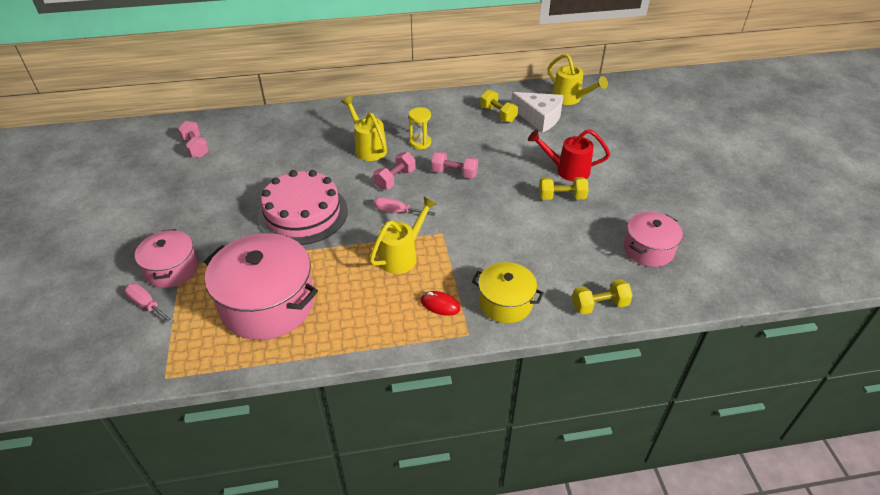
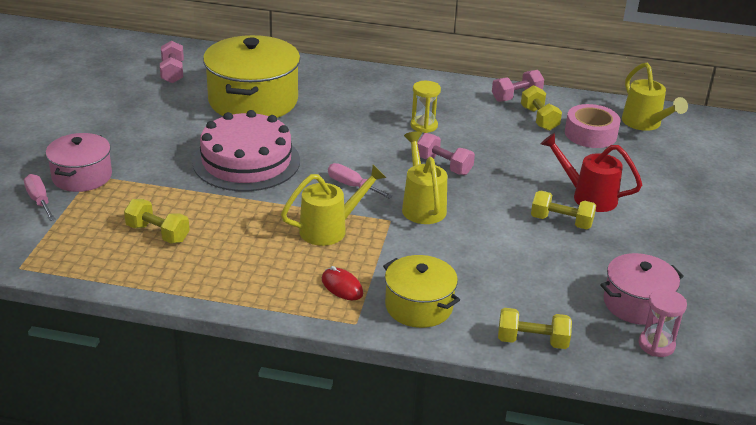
camera: 20 degrees right, 10 degrees down
(268, 304) = (158, 233): pink pot -> yellow dumbbell
(277, 156) = (253, 101): none -> yellow pot
(368, 148) = (359, 117): yellow watering can -> yellow watering can (422, 206)
(395, 179) = (370, 154): pink dumbbell -> pink dumbbell (516, 96)
(539, 117) = (590, 134): white cheese -> pink tape
(680, 279) = (656, 345): none -> pink hourglass

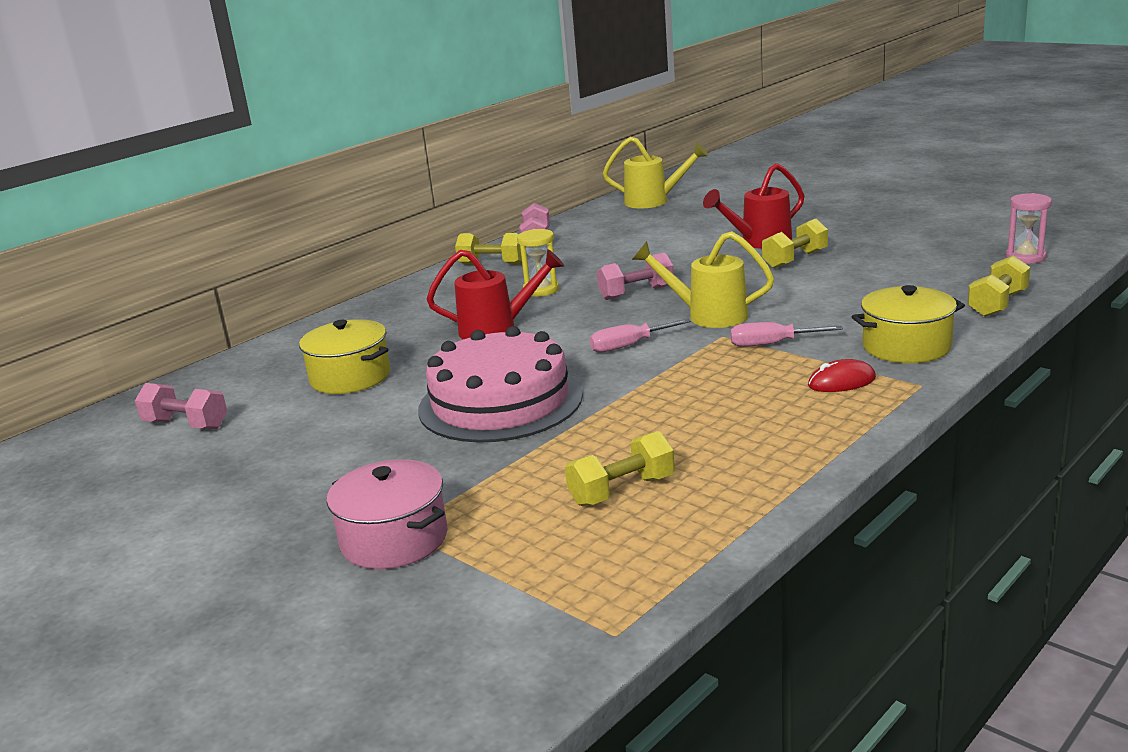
camera: 55 degrees left, 10 degrees down
(39, 200) = (425, 591): pink screwdriver -> pink screwdriver (771, 344)
(253, 101) = (350, 377): yellow pot -> yellow pot, size x0.58
(330, 229) = (713, 371): yellow watering can -> none
(349, 128) = (496, 329): none -> red watering can
(539, 119) = (593, 238): yellow dumbbell -> yellow dumbbell (492, 264)
(590, 134) = (647, 223): pink tape -> none
(636, 304) = (956, 254): pink pot -> none

